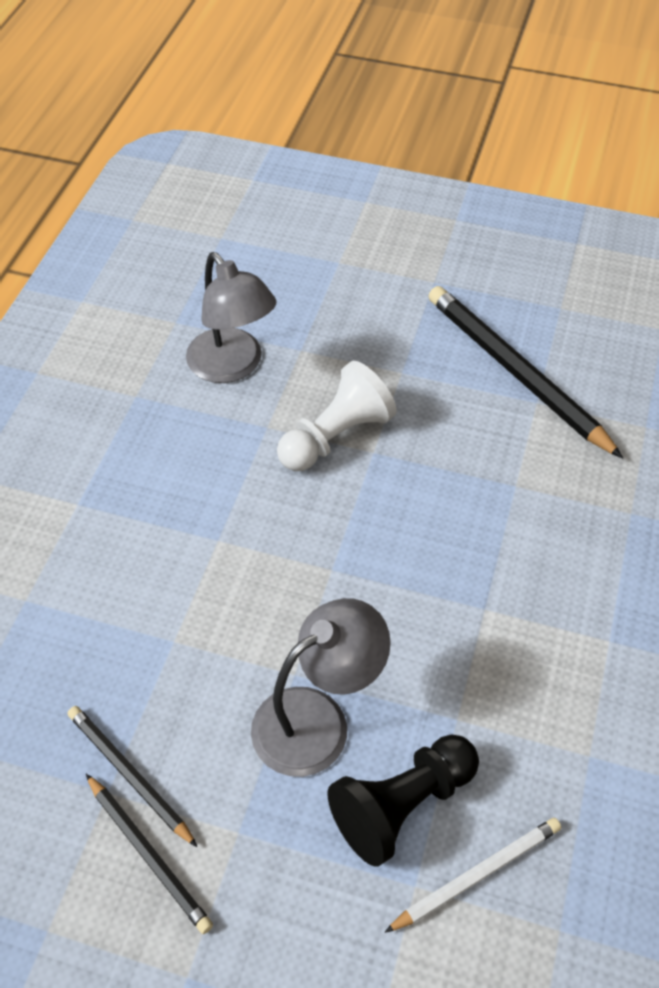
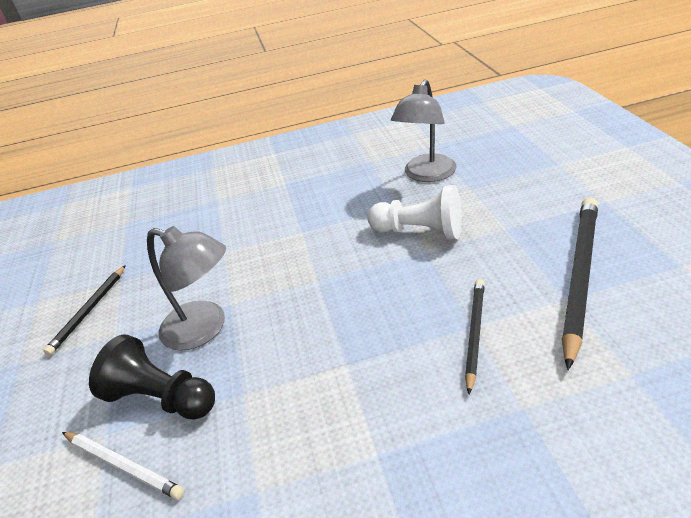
camera: 65 degrees right, 15 degrees down
(129, 775) = (133, 280): black pencil -> black pencil (474, 333)

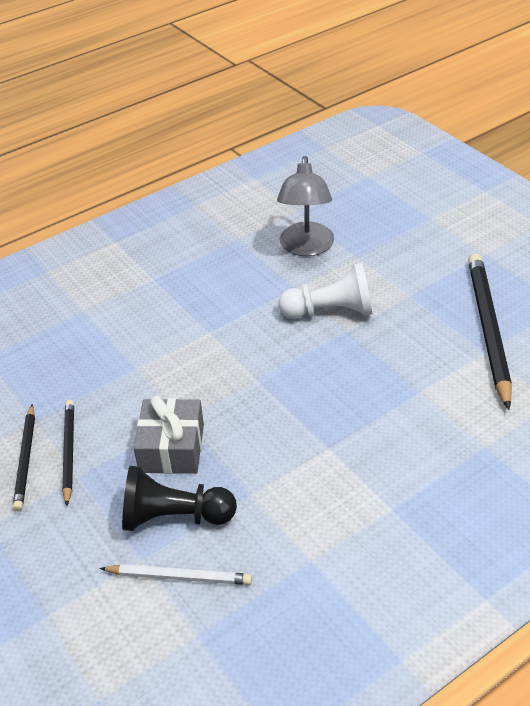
camera: 25 degrees left, 5 degrees up
(205, 329) = (172, 448): grey lamp -> grey gift
(474, 333) = (423, 397): black pencil -> black pencil (68, 452)

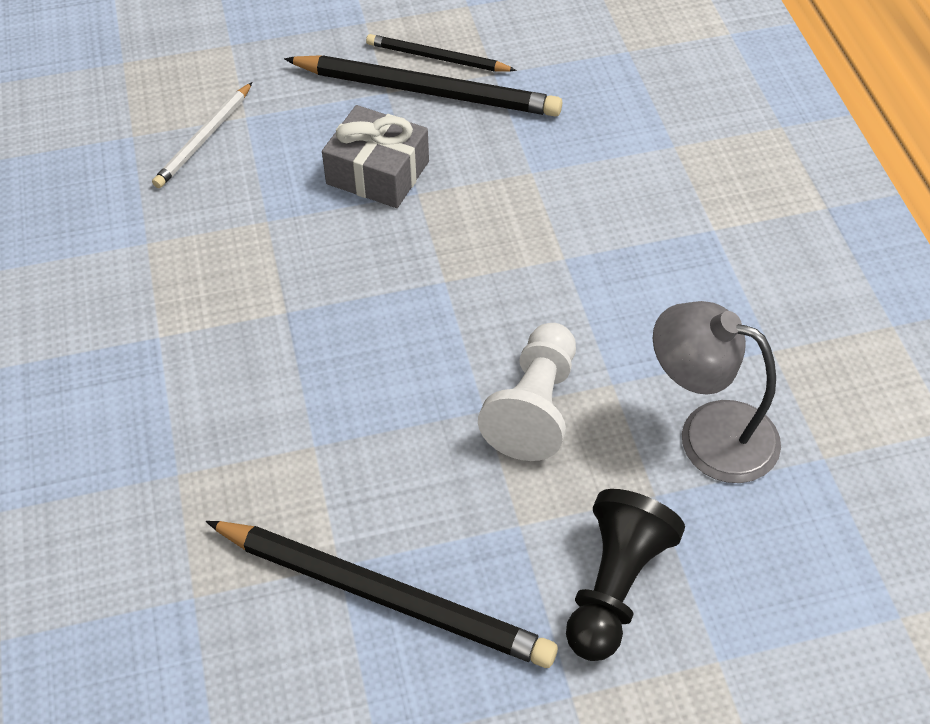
camera: 110 degrees right, 10 degrees up
(68, 452) = (427, 91): black pencil -> black pencil, size x1.79
(174, 517) = (279, 152): black pawn -> black pawn (615, 587)

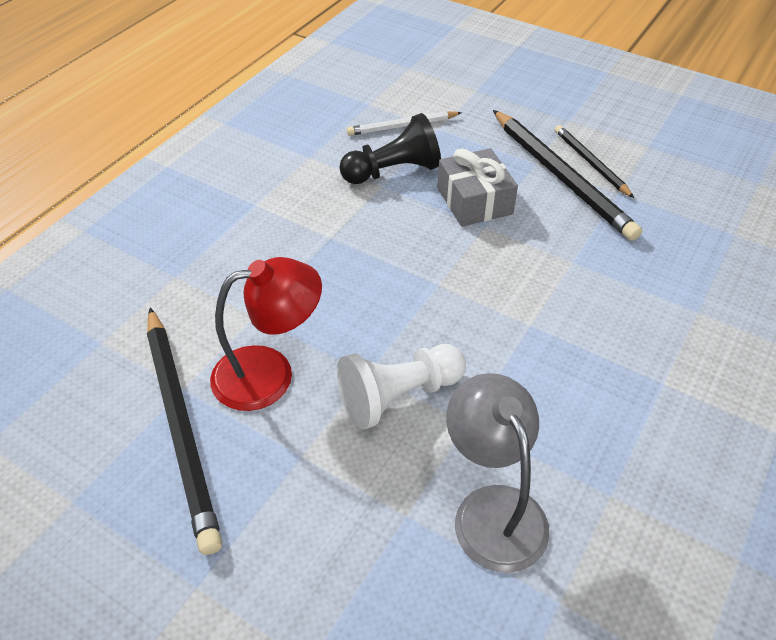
camera: 45 degrees right, 5 degrees down
(401, 483) = (270, 373): none -> red lamp
(615, 587) = (307, 547): black pawn -> black pawn (393, 171)

